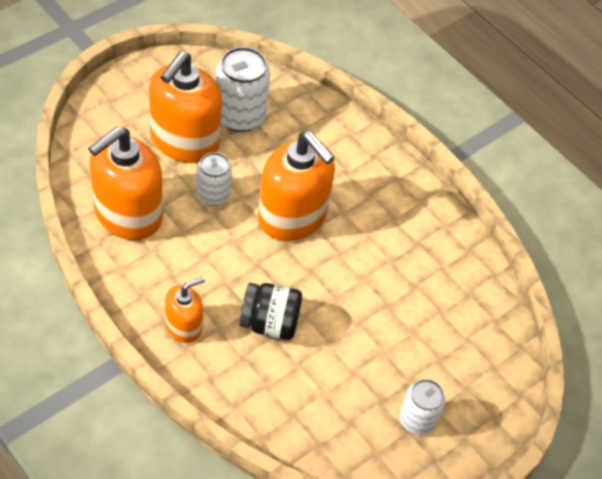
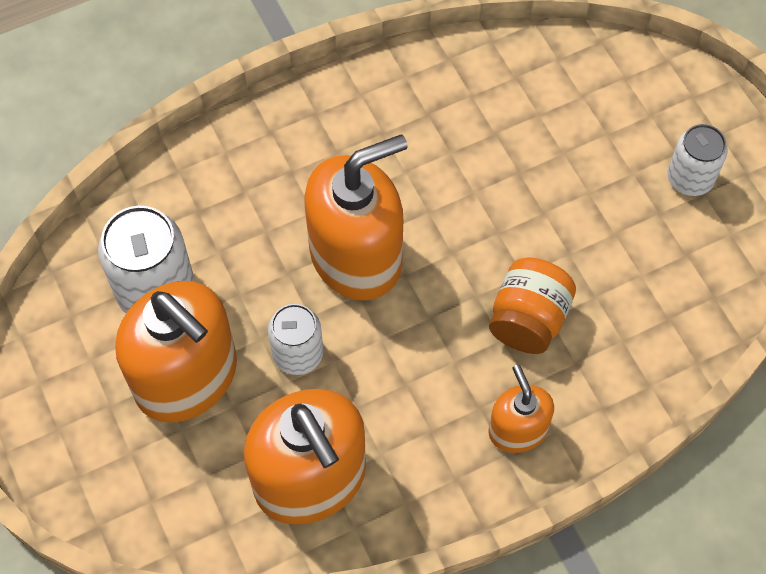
camera: 70 degrees left, 10 degrees up
(269, 323) = (528, 319): black jar -> orange jar

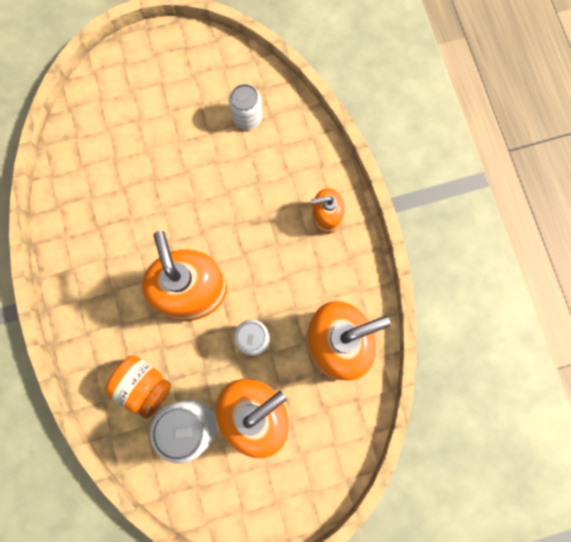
camera: 80 degrees left, 15 degrees up
(528, 319) = (256, 196): orange jar -> orange jar (143, 386)
(690, 178) = (181, 80): white can -> white can (247, 117)

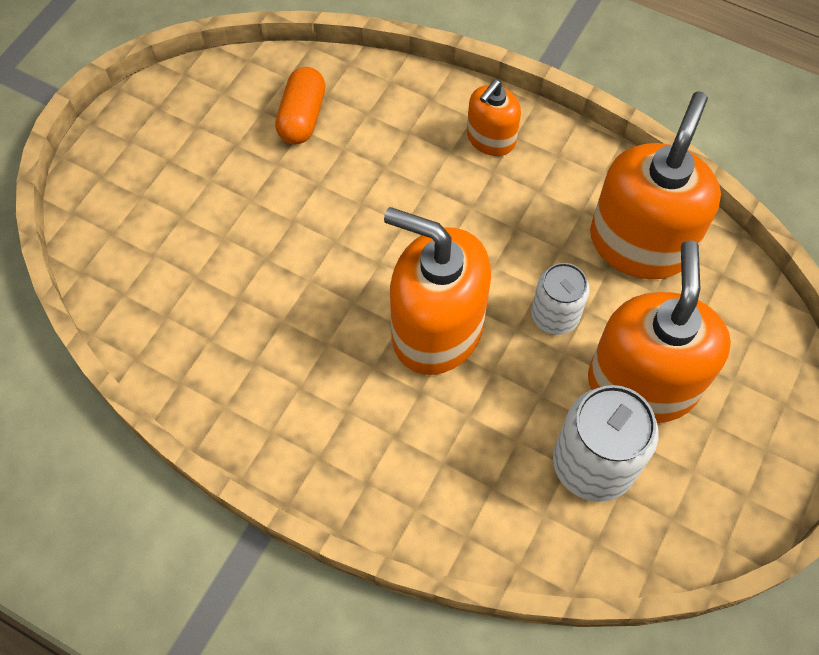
camera: 45 degrees left, 15 degrees down
(143, 386) = (494, 475): orange jar -> none
(247, 117) = (302, 117): white can -> orange capsule

